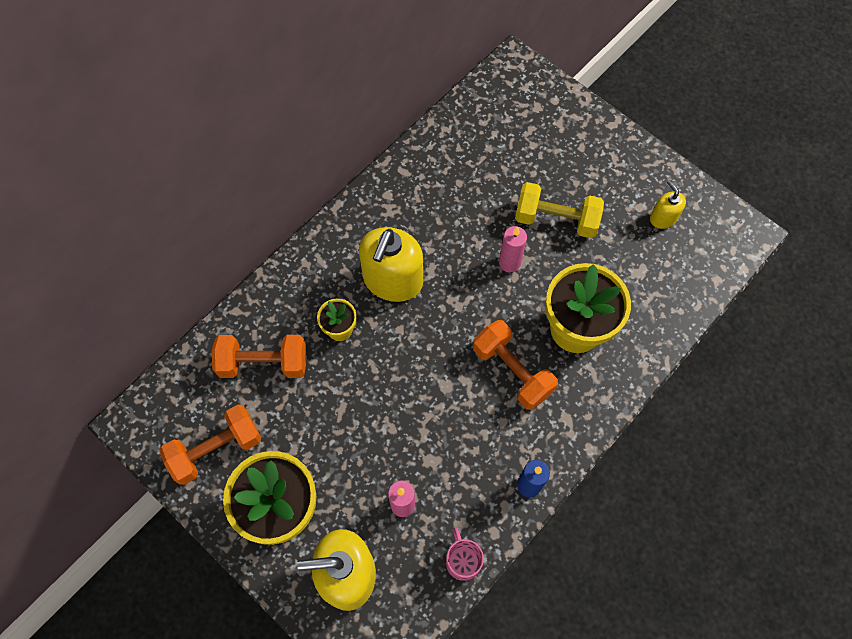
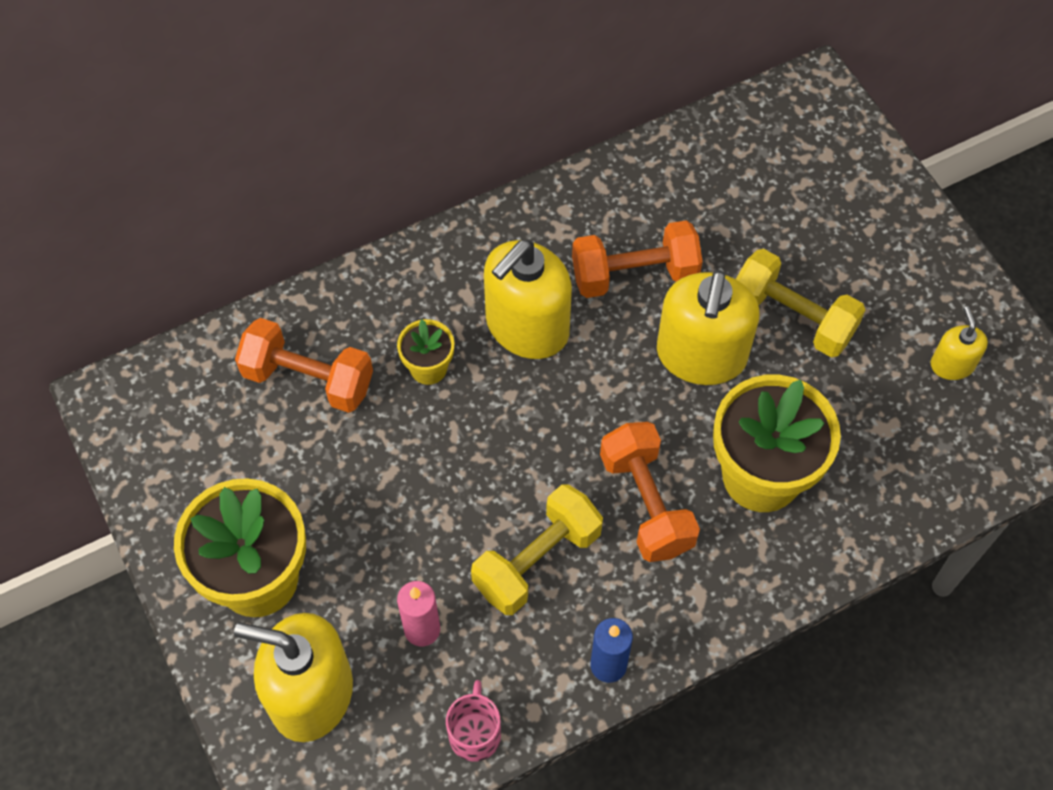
camera: 20 degrees right, 5 degrees down
(216, 449) = (202, 470): orange dumbbell -> orange dumbbell (634, 274)
(458, 433) = (537, 560): none -> yellow dumbbell
(509, 263) = (701, 355): pink candle -> yellow soap dispenser

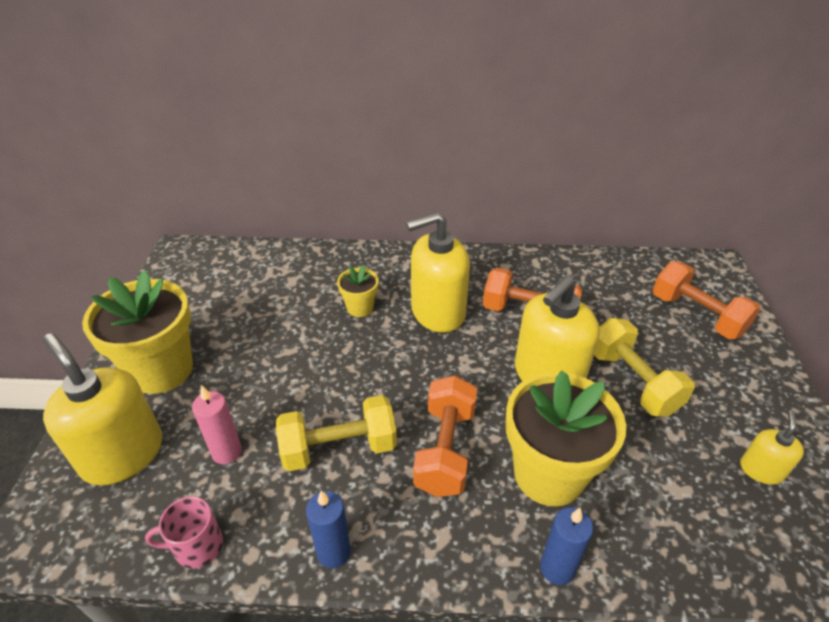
camera: 30 degrees right, 20 degrees down
(308, 379) = (287, 285): orange dumbbell -> orange dumbbell (697, 315)
(475, 733) = (197, 546): pink mug -> pink mug turned 135 degrees counterclockwise
(814, 567) = (557, 568): none -> blue candle

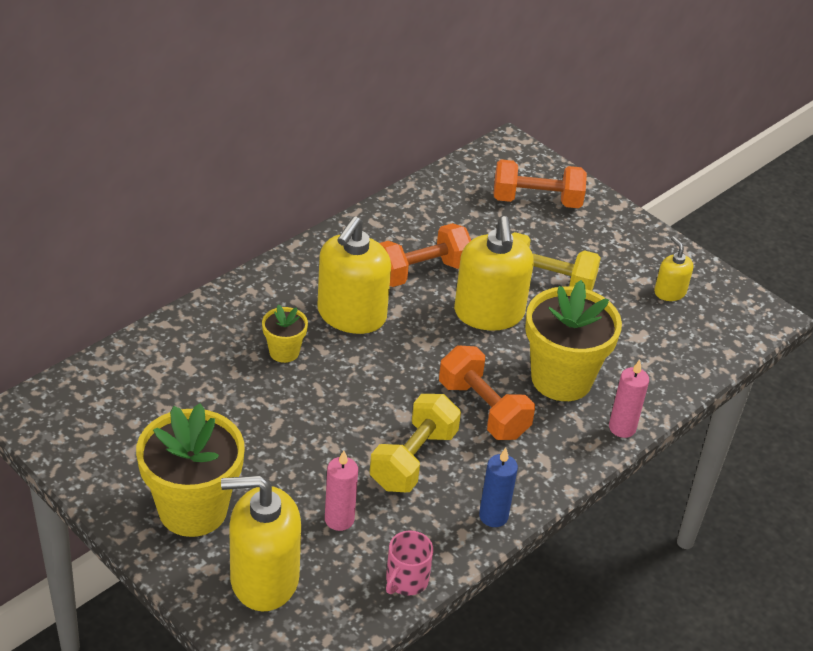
camera: 50 degrees left, 0 degrees up
(557, 568) = (622, 428): blue candle -> pink candle

